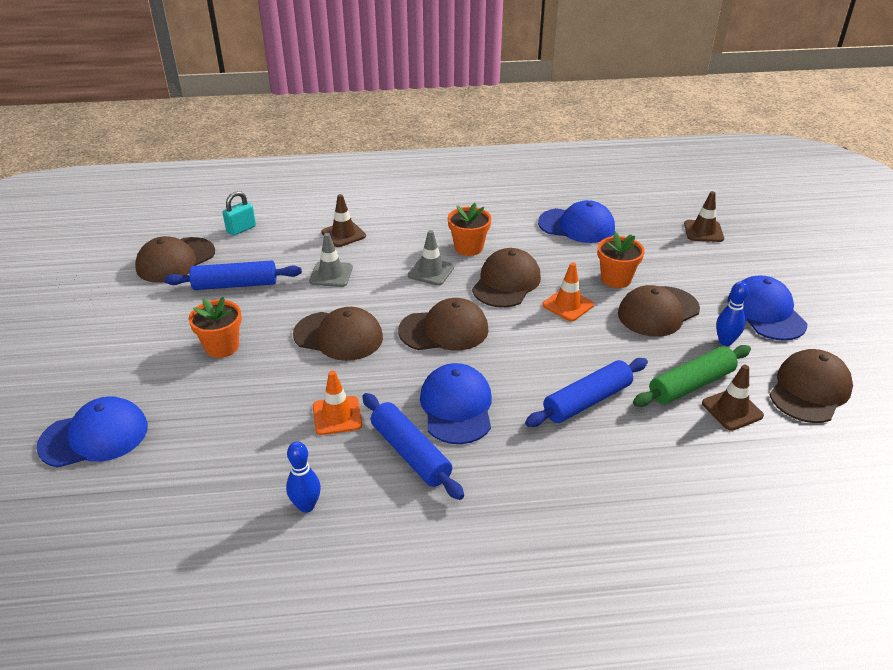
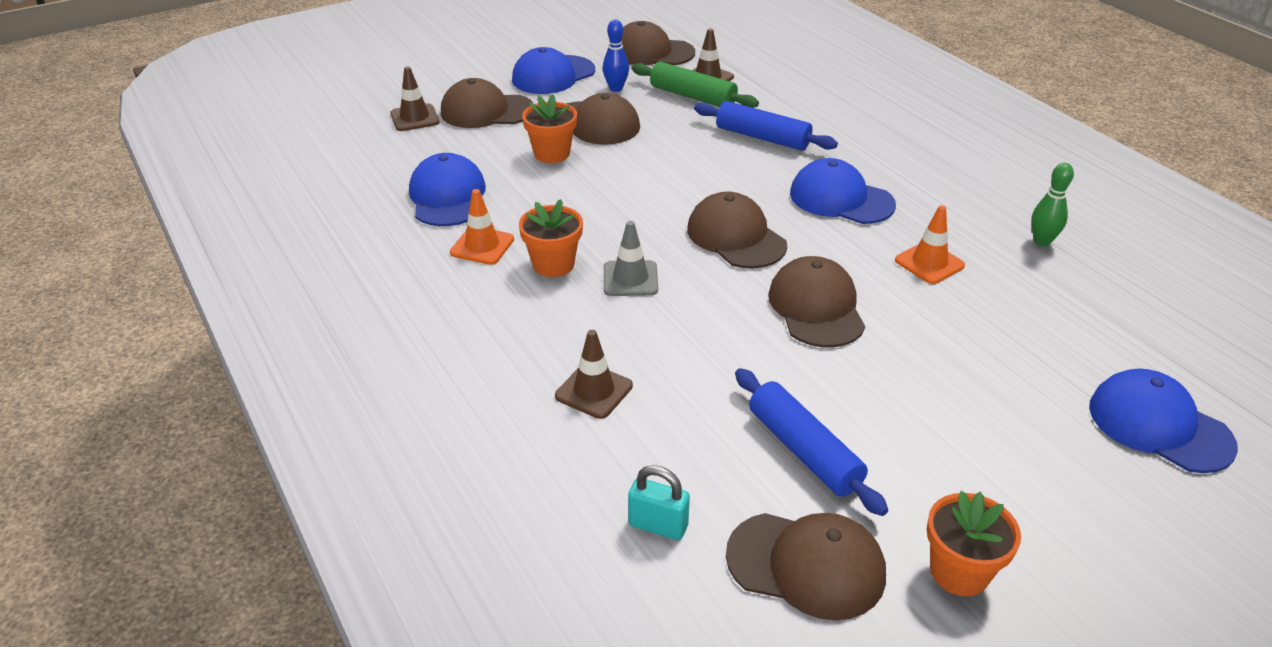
camera: 115 degrees left, 0 degrees up
(222, 347) = (928, 397): orange flower pot -> orange flower pot (959, 572)
(306, 506) = (1042, 241): blue bowling pin -> green bowling pin
(331, 274) = (703, 363): grey traffic cone -> none
(410, 453) = (923, 207): blue rolling pin -> none
(456, 407) = (841, 199): blue cap -> blue cap turned 60 degrees clockwise
(506, 282) = (611, 218): brown cap -> brown cap (486, 111)
(568, 305) = (624, 172): orange traffic cone -> orange traffic cone (482, 246)

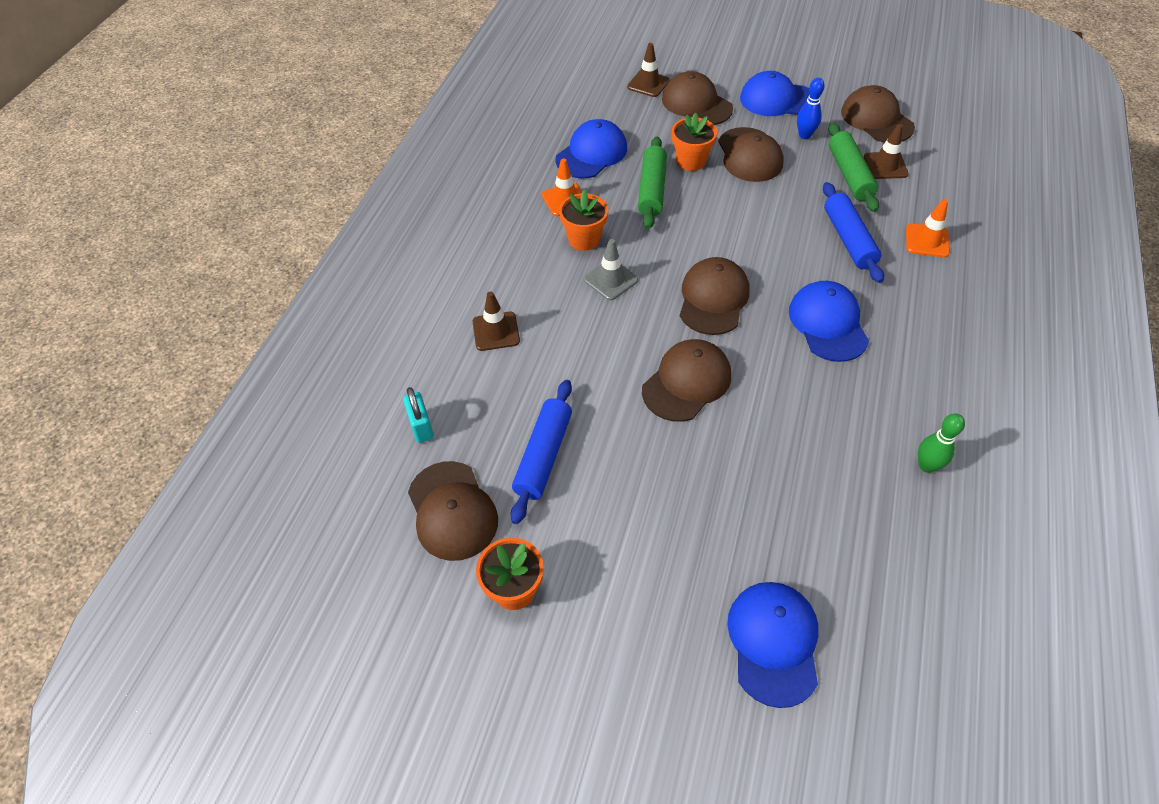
camera: 50 degrees right, 15 degrees up
(552, 192) = (651, 190): none -> green rolling pin
(929, 263) = (811, 414): orange traffic cone -> orange traffic cone (927, 241)

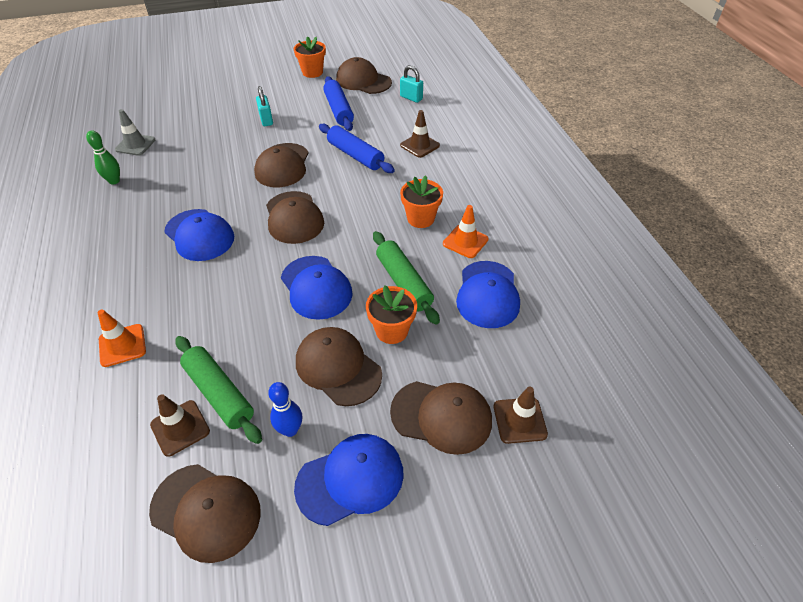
camera: 145 degrees right, 5 degrees down
(610, 280) = (376, 200): grey traffic cone -> grey traffic cone (135, 145)
(663, 490) = (266, 120): none -> turquoise padlock
(773, 642) = (186, 96): blue cap -> blue cap (316, 287)
(848, 239) = (201, 313): blue rolling pin -> blue rolling pin (355, 155)

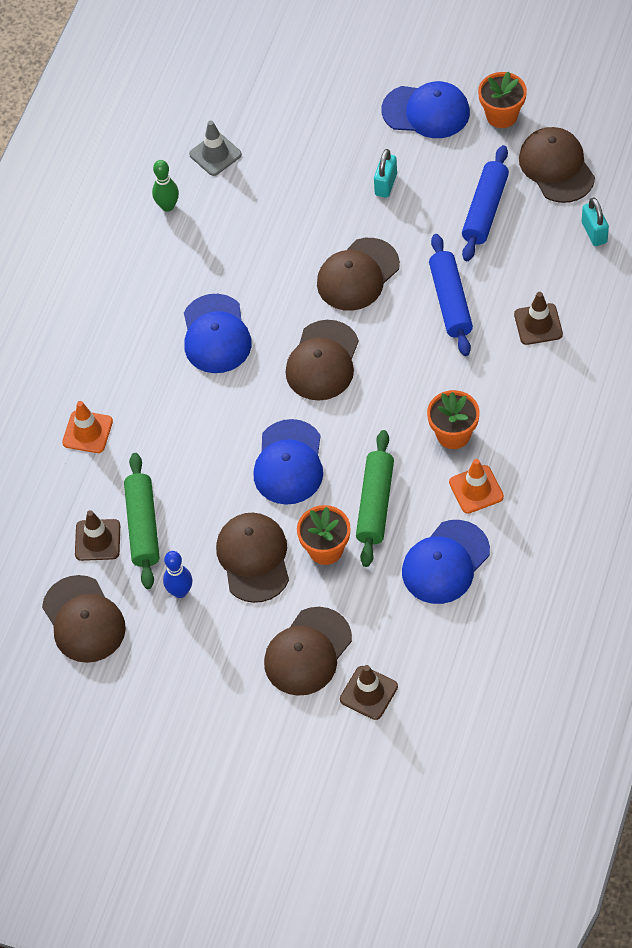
camera: 40 degrees right, 10 degrees up
(350, 479) = (200, 658): blue cap -> blue cap (426, 111)
(441, 416) = (307, 652): brown cap -> brown cap turned 75 degrees clockwise

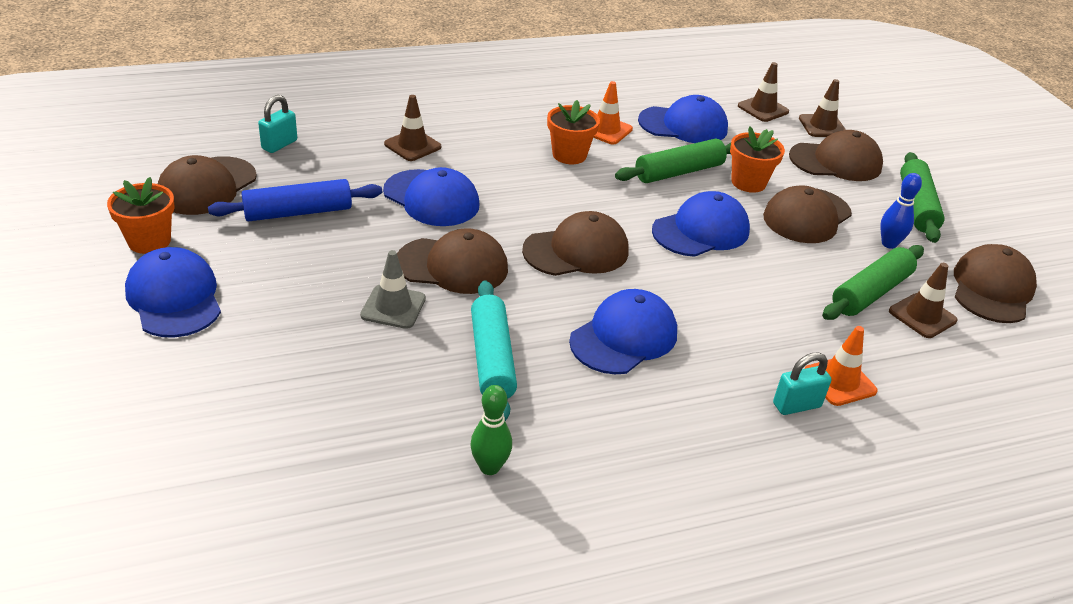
camera: 135 degrees left, 20 degrees down
(206, 662) = (916, 206): none -> green rolling pin
(215, 154) = (367, 460): grey traffic cone -> grey traffic cone (393, 307)
(250, 250) = (492, 359): none -> turquoise rolling pin
(386, 184) = (311, 290): turquoise padlock -> turquoise padlock (796, 405)
(431, 661) = (763, 109): none -> brown traffic cone
(450, 301) = (431, 198): blue rolling pin -> blue cap

